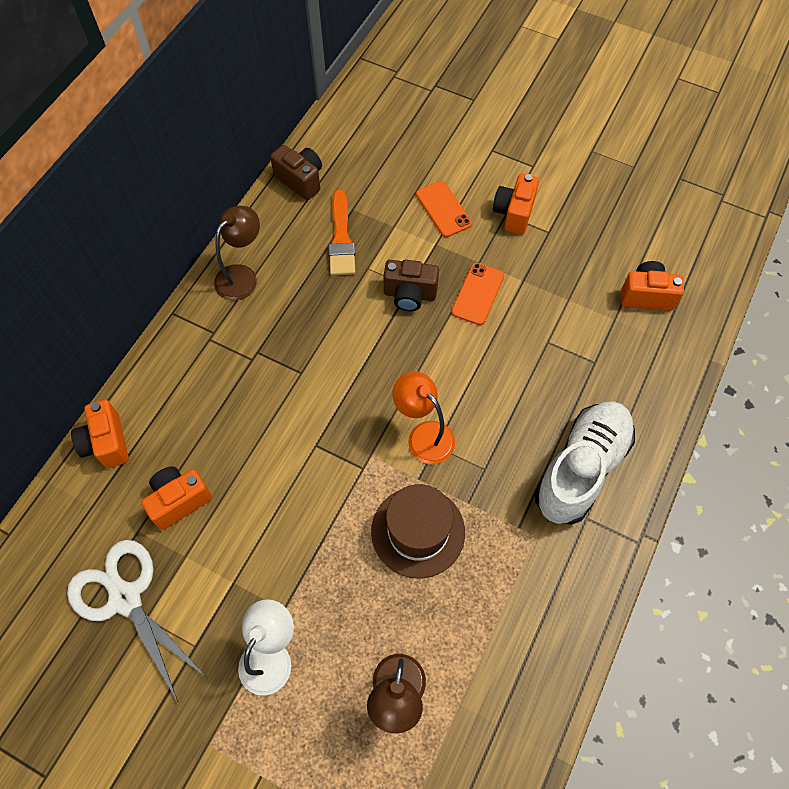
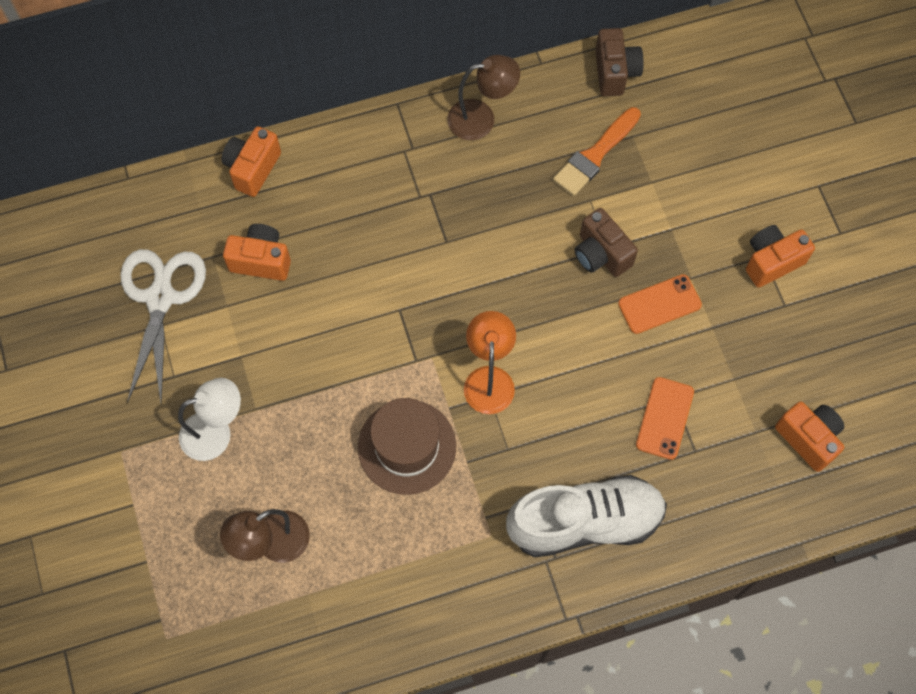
camera: 45 degrees right, 5 degrees up
(443, 209) = (712, 203): orange phone -> orange phone (664, 418)

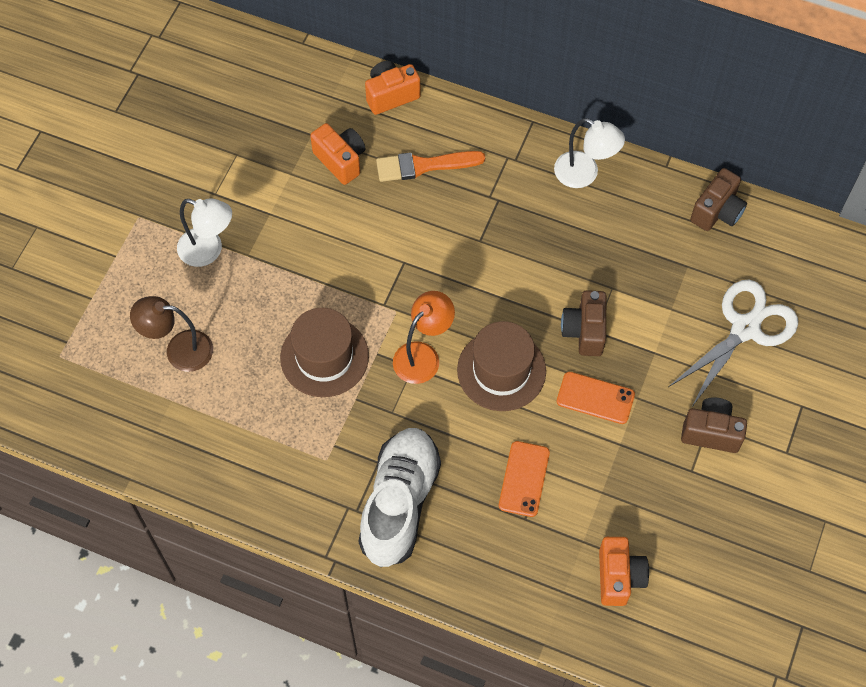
camera: 40 degrees right, 5 degrees down
(160, 298) = (252, 137): white scissors -> white scissors (745, 328)
(481, 118) = (584, 174): brown lamp -> white lamp
(564, 340) = (501, 370): none -> brown hat
(585, 522) = (399, 503): white shoe -> white shoe turned 105 degrees counterclockwise
(595, 155) = (646, 259): orange brush -> orange brush (423, 166)
(664, 418) = (524, 479): orange phone -> orange phone turned 45 degrees counterclockwise
(771, 261) = (711, 432): orange camera -> brown camera

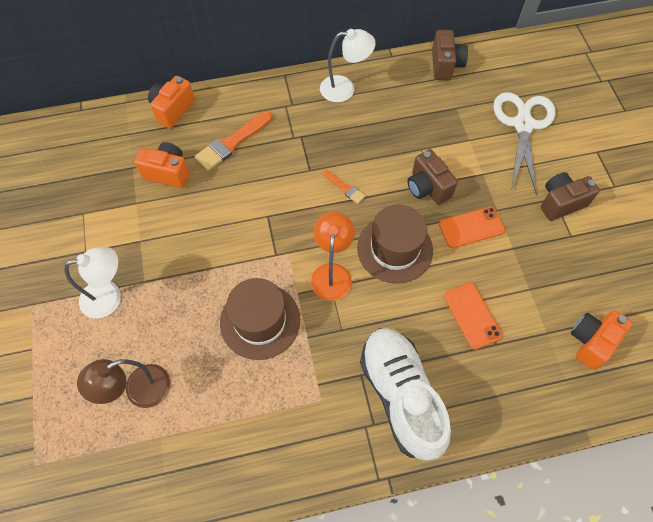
camera: 35 degrees left, 0 degrees up
(500, 280) = (345, 188): none -> orange brush
(619, 577) = (591, 342): orange camera -> orange camera turned 105 degrees counterclockwise

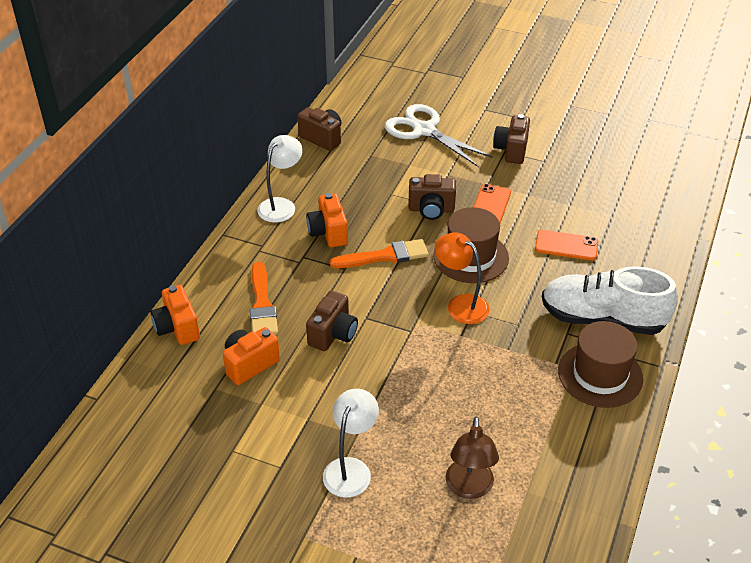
camera: 55 degrees left, 20 degrees down
(234, 205) = (333, 334): none -> brown camera
(260, 321) = (467, 372): brown hat -> brown hat (600, 375)
(345, 188) = (385, 256): orange brush -> orange brush, size x1.87
(591, 342) = (635, 198): orange camera -> orange camera (328, 233)

